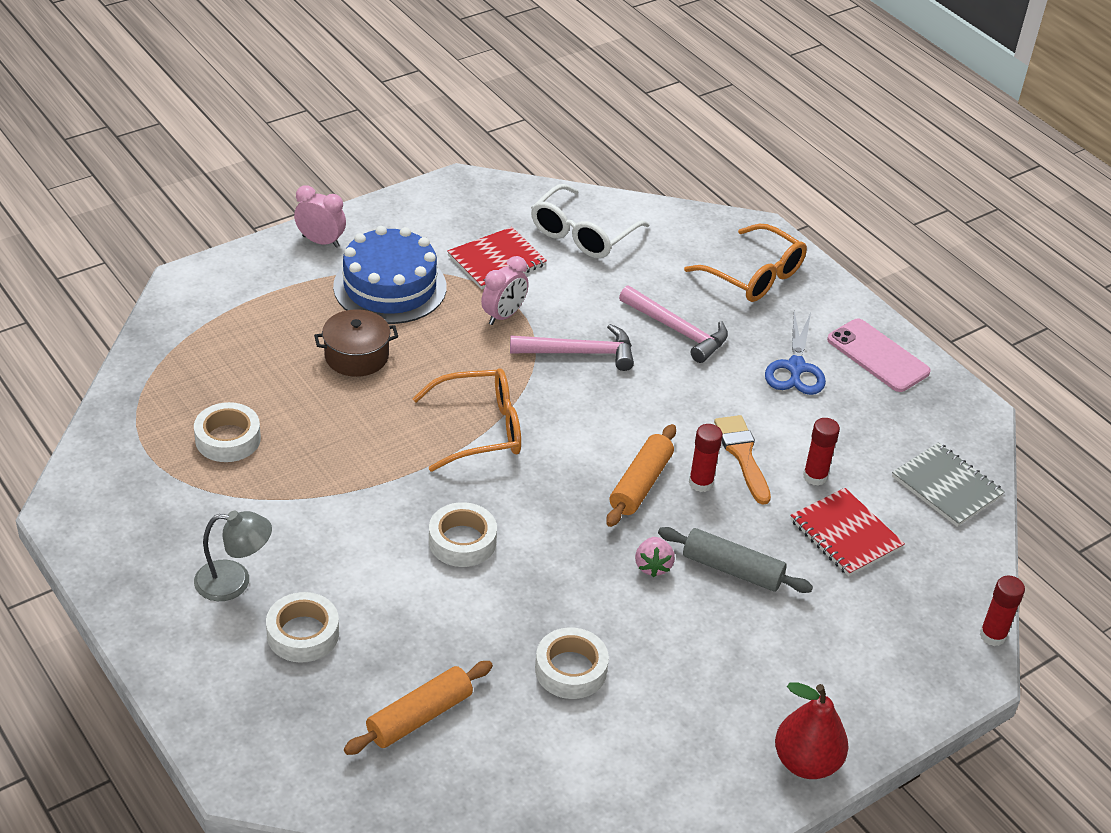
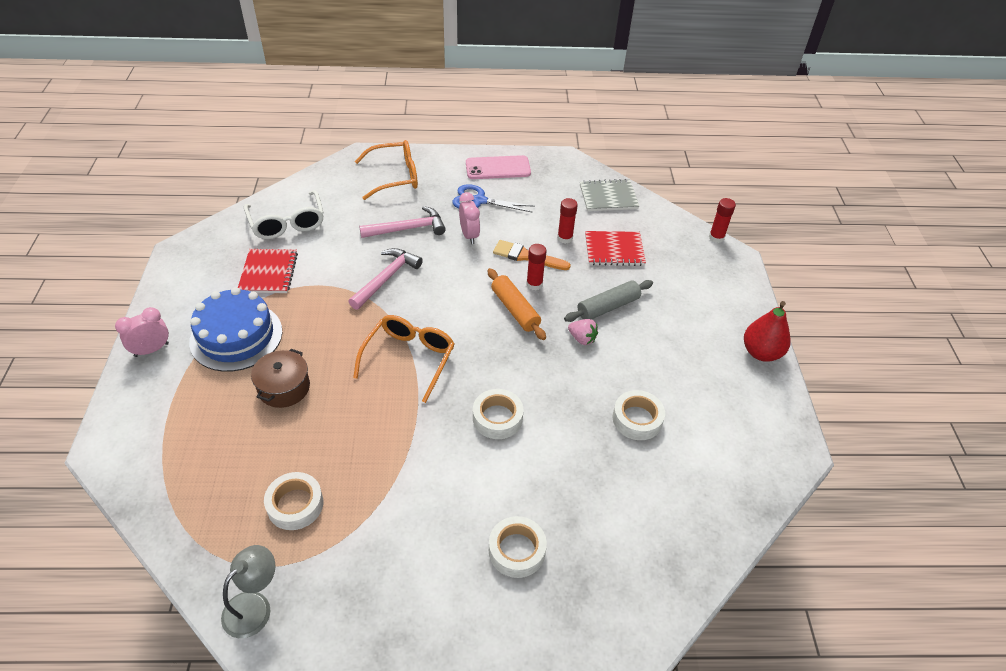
camera: 55 degrees left, 5 degrees up
(234, 582) = (439, 570): grey lamp -> grey lamp (254, 606)
(419, 716) = (629, 518): orange rolling pin -> none
(503, 315) = (320, 295): pink clock -> pink clock (469, 235)
(796, 367) = (479, 201): blue scissors -> blue scissors turned 150 degrees clockwise

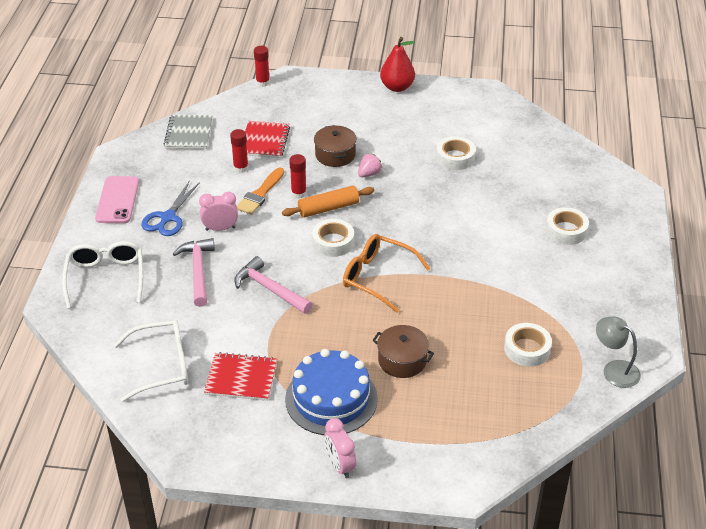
camera: 80 degrees left, 5 degrees down
(395, 177) = (106, 277): orange glasses -> white glasses
(497, 418) = (448, 229): white tape -> white tape (333, 242)
(608, 307) = (335, 155): grey rolling pin -> brown pot

